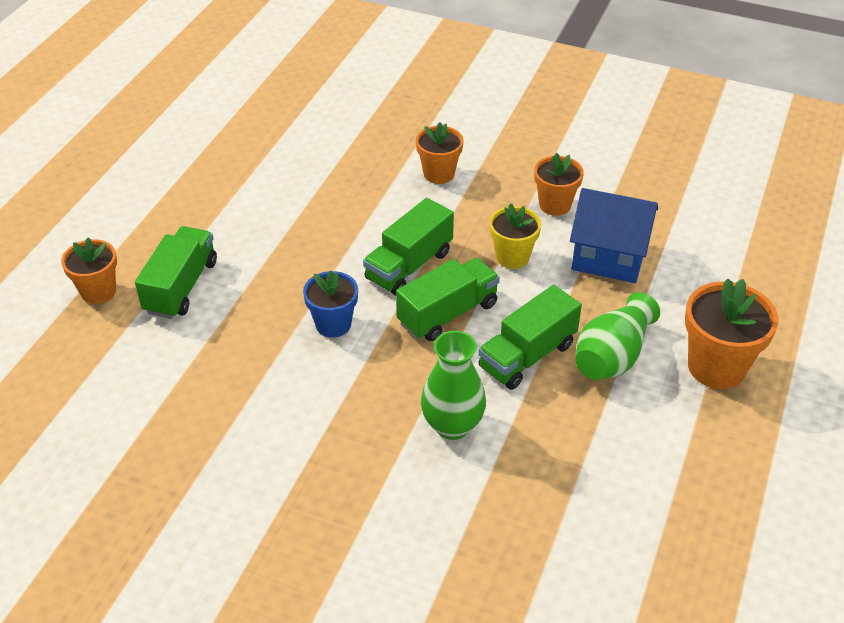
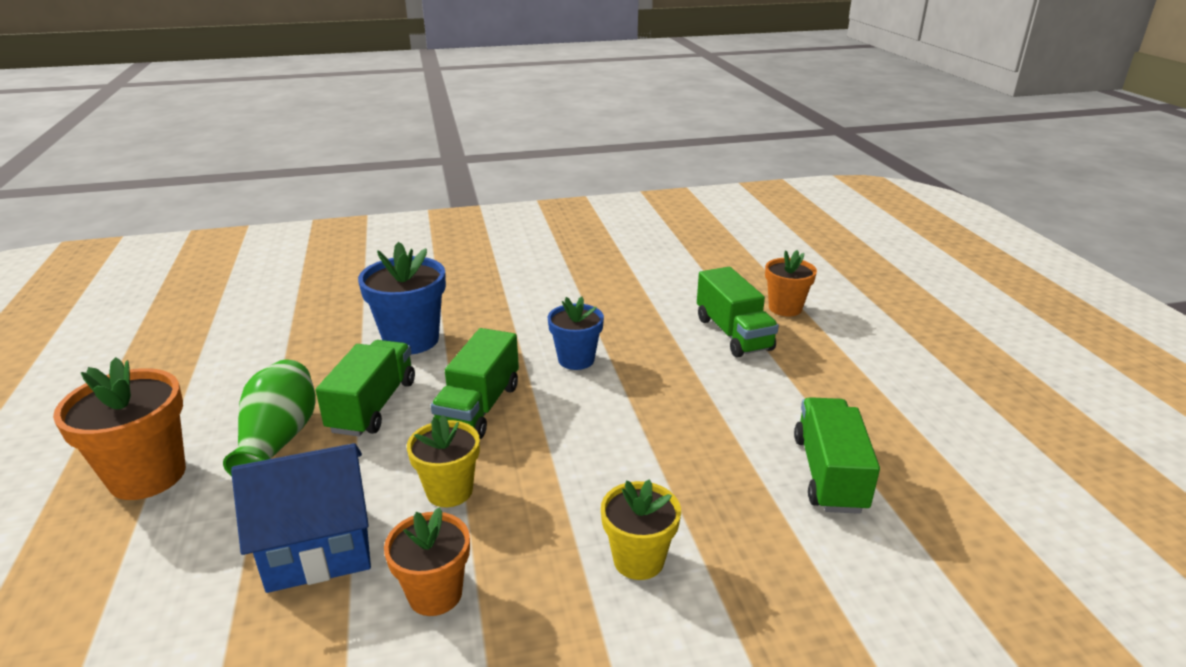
camera: 145 degrees right, 15 degrees down
(409, 265) = (559, 431): green truck -> green truck (829, 474)
(439, 174) = (638, 560): orange flower pot -> yellow flower pot
(452, 425) = (411, 340): green vase -> blue flower pot

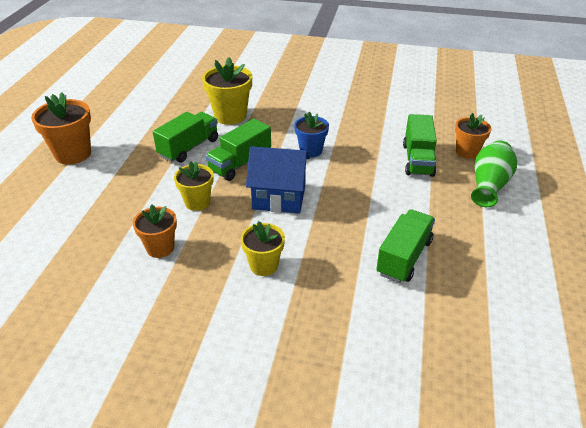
camera: 25 degrees right, 10 degrees up
(279, 439) = (136, 153): green vase -> green vase (489, 185)
(318, 548) = (124, 210): blue house -> blue house (279, 197)
(411, 340) = (230, 116): blue flower pot -> yellow flower pot

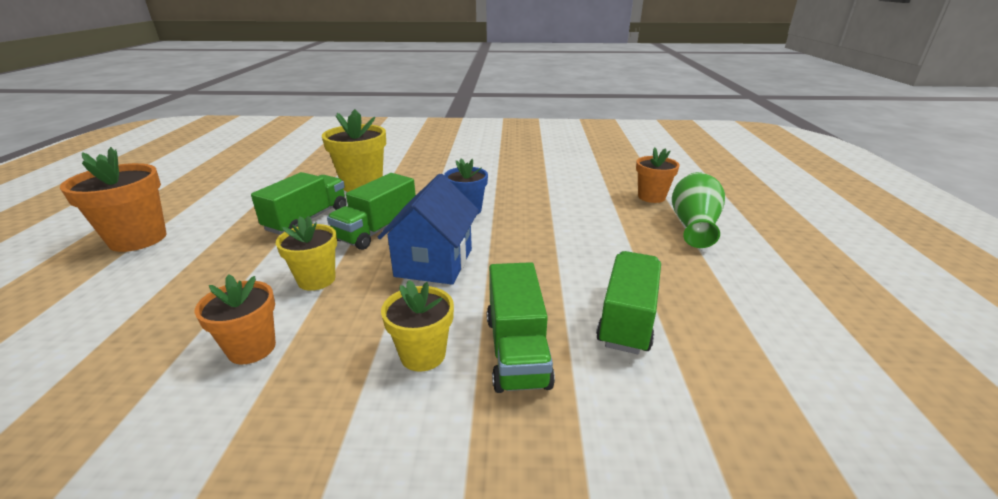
camera: 10 degrees left, 10 degrees down
(279, 197) = (434, 263): blue house -> blue house turned 75 degrees counterclockwise
(418, 160) = (599, 208): green truck -> green truck (517, 350)

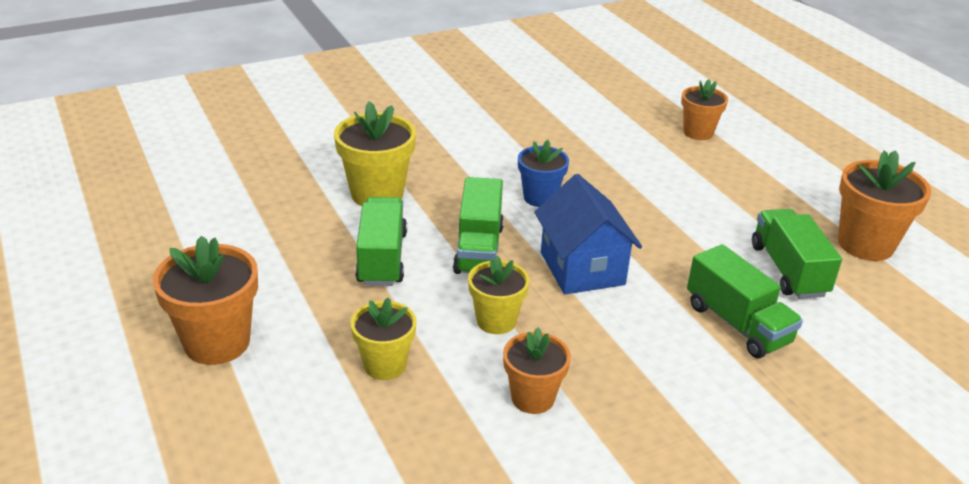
camera: 30 degrees left, 5 degrees up
(423, 355) = (674, 352): yellow flower pot -> yellow flower pot (385, 365)
(693, 225) = (761, 159): green vase -> none
(745, 320) = (865, 244): none -> orange flower pot

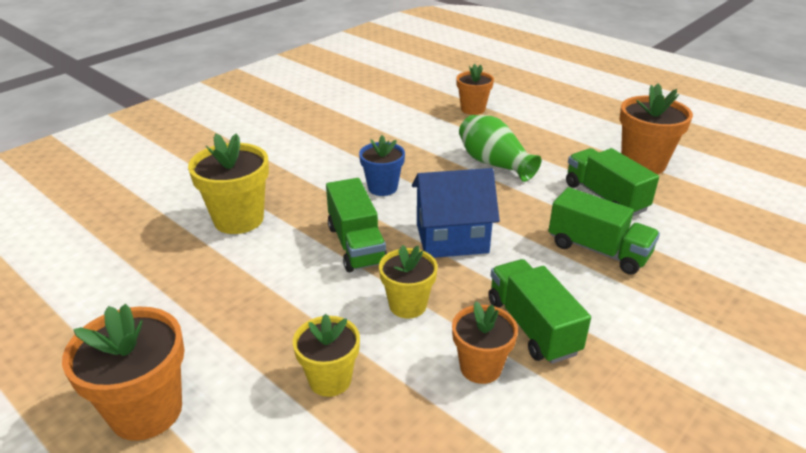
camera: 20 degrees left, 0 degrees up
(382, 258) = (273, 277): green truck -> green truck (532, 326)
(582, 268) = (452, 238): blue house -> blue house turned 60 degrees counterclockwise
(681, 201) = (494, 163): none -> green vase

